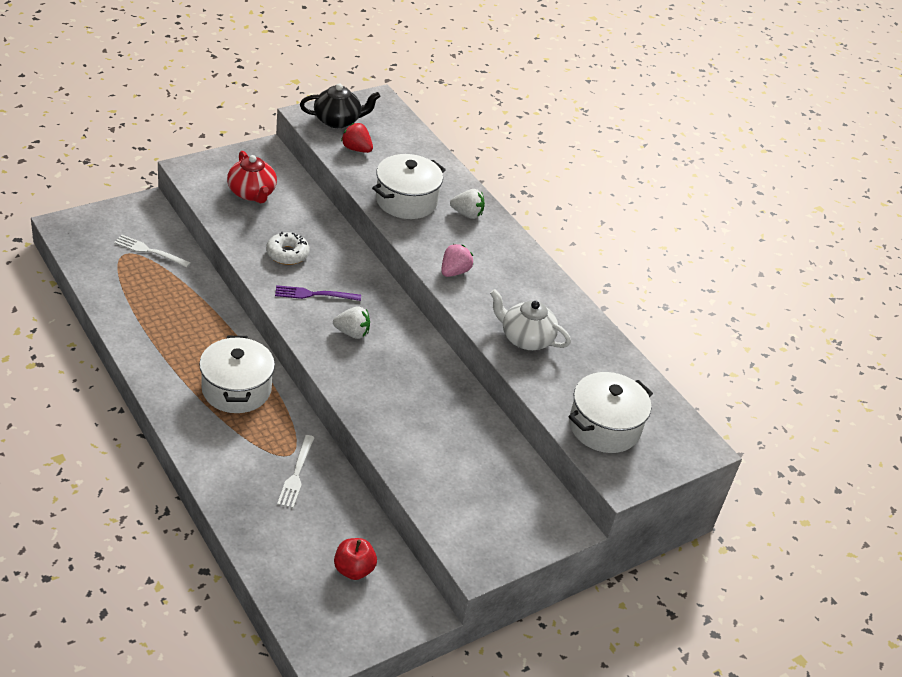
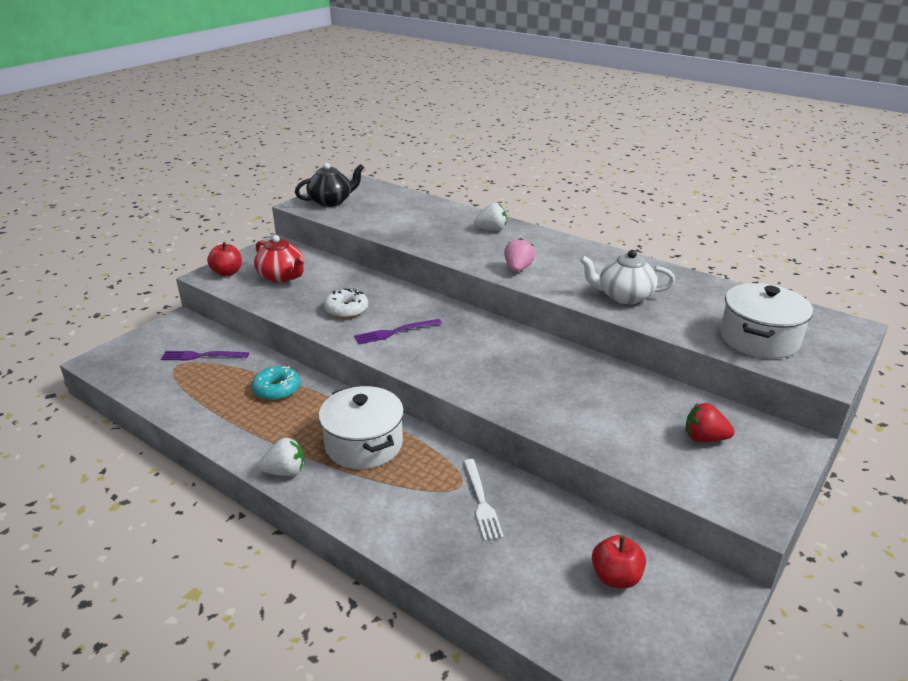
camera: 15 degrees left, 10 degrees down
(149, 251) = (201, 356): white fork -> purple fork
(195, 310) = (277, 389): none -> turquoise donut
(205, 171) = (227, 272): none -> red apple
(352, 333) = (454, 350): white strawberry -> white strawberry (285, 472)
(356, 149) = (362, 214): red strawberry -> red strawberry (704, 438)
(406, 201) = (433, 235): white pot -> none

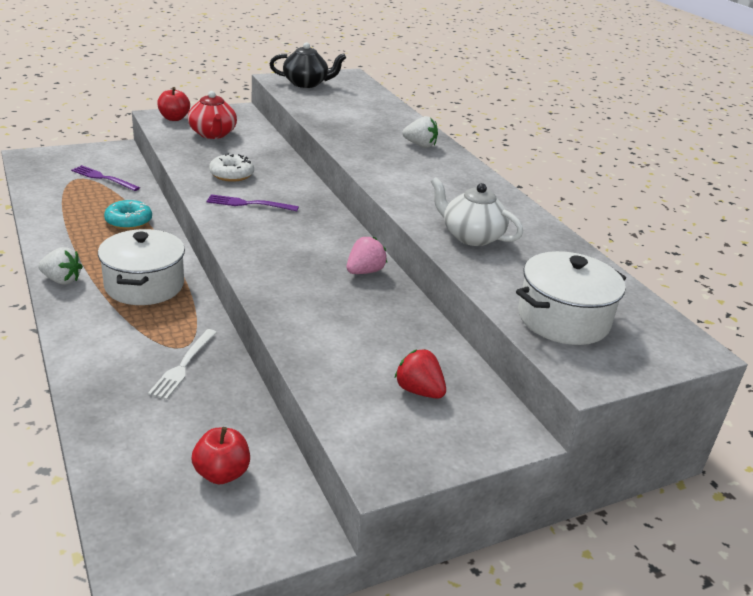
camera: 25 degrees right, 0 degrees up
(518, 269) = (398, 182): pink strawberry -> pink strawberry (364, 271)

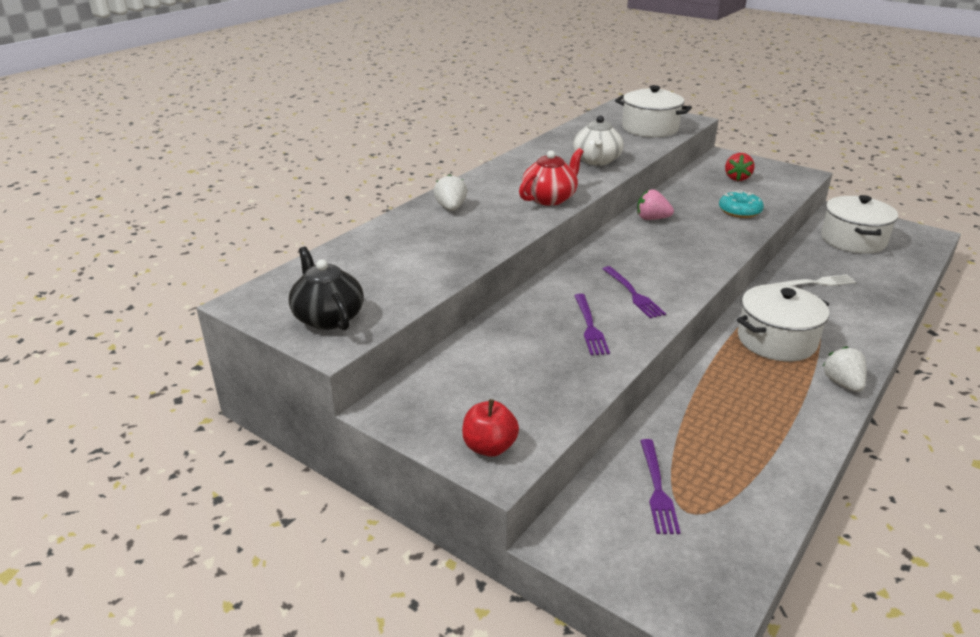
camera: 115 degrees left, 0 degrees up
(129, 221) = (710, 407): turquoise donut -> turquoise donut (739, 211)
(213, 134) = (502, 388): red teapot -> red teapot (550, 198)
(222, 473) = (853, 240): red apple -> white pot
(231, 174) = (590, 327): white donut -> purple fork

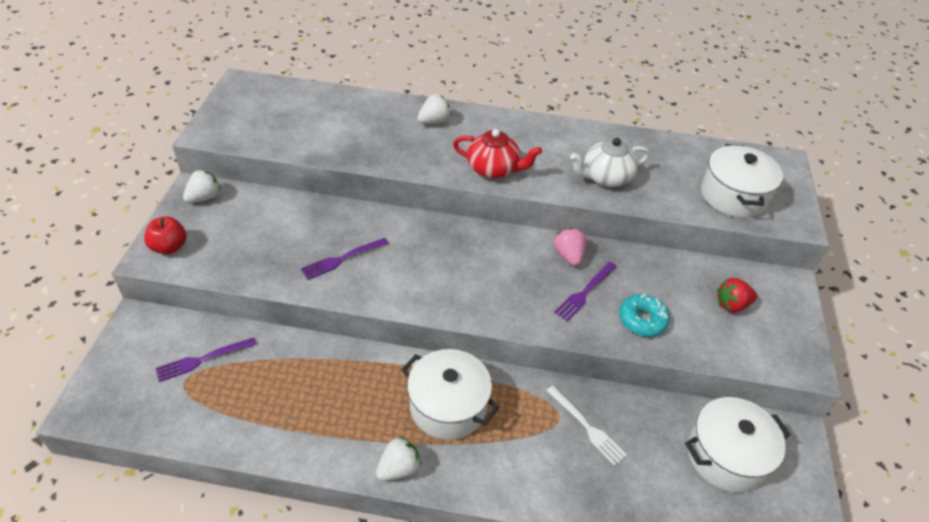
camera: 60 degrees right, 15 degrees up
(328, 317) = (237, 120): black teapot -> none
(411, 403) = (204, 197): none -> white strawberry
(634, 294) = (410, 274): purple fork -> purple fork (584, 293)

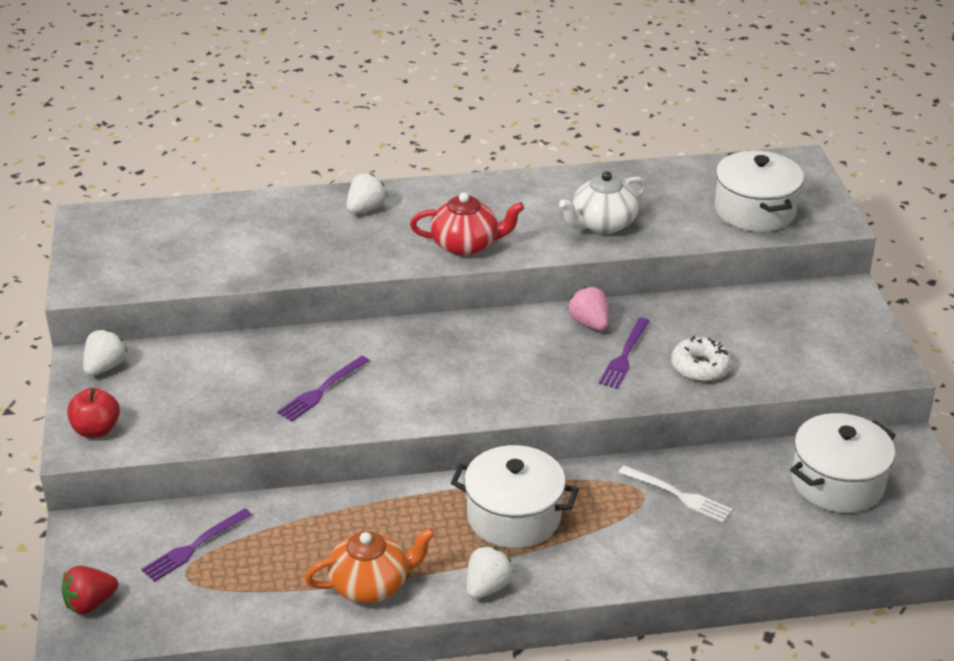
camera: 15 degrees left, 10 degrees down
(311, 436) = (371, 585): none -> orange teapot
(642, 320) = (700, 367): turquoise donut -> white donut
(732, 305) = (792, 328): red strawberry -> red strawberry (90, 603)

